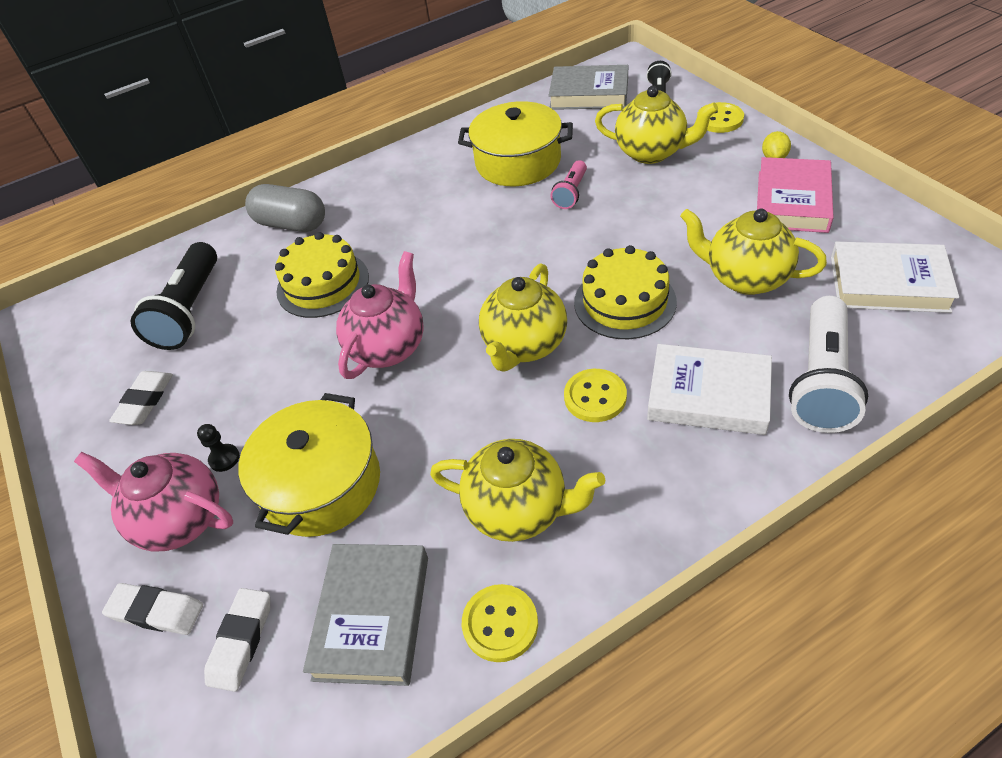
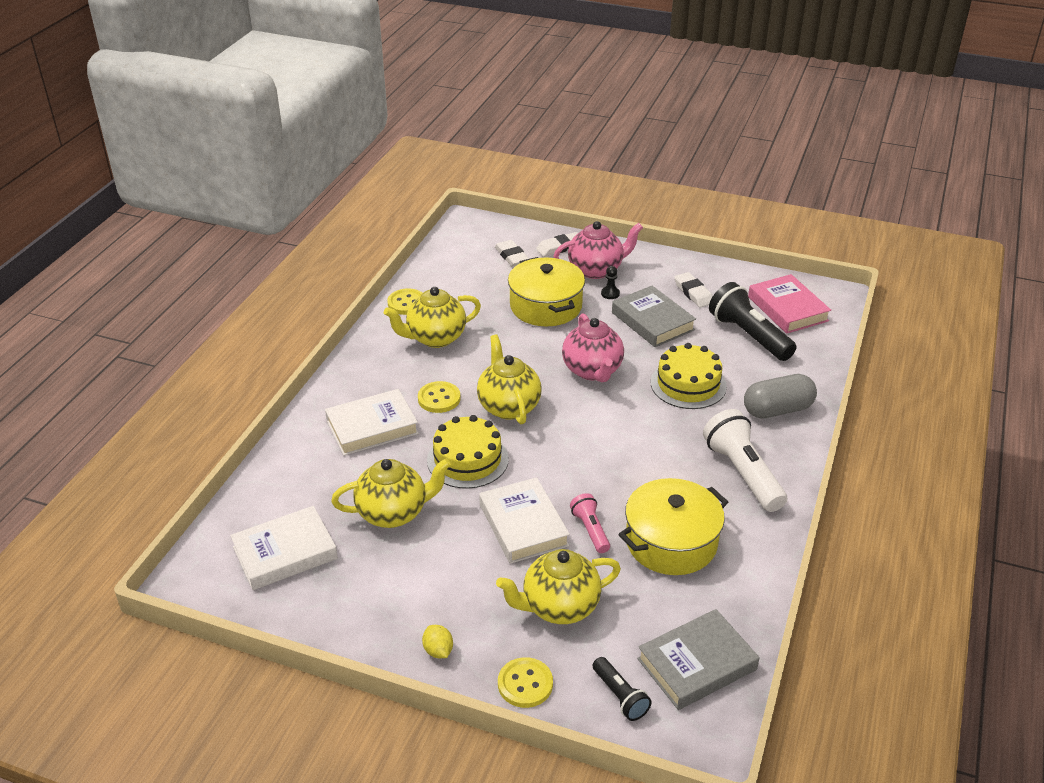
camera: 135 degrees right, 10 degrees down
(372, 616) = (465, 283): grey book -> grey book (652, 321)
(625, 218) = (523, 525): none -> white book
(792, 201) = (394, 603): pink book -> pink book (787, 309)
(821, 380) = (306, 463): white flashlight -> white flashlight (743, 473)

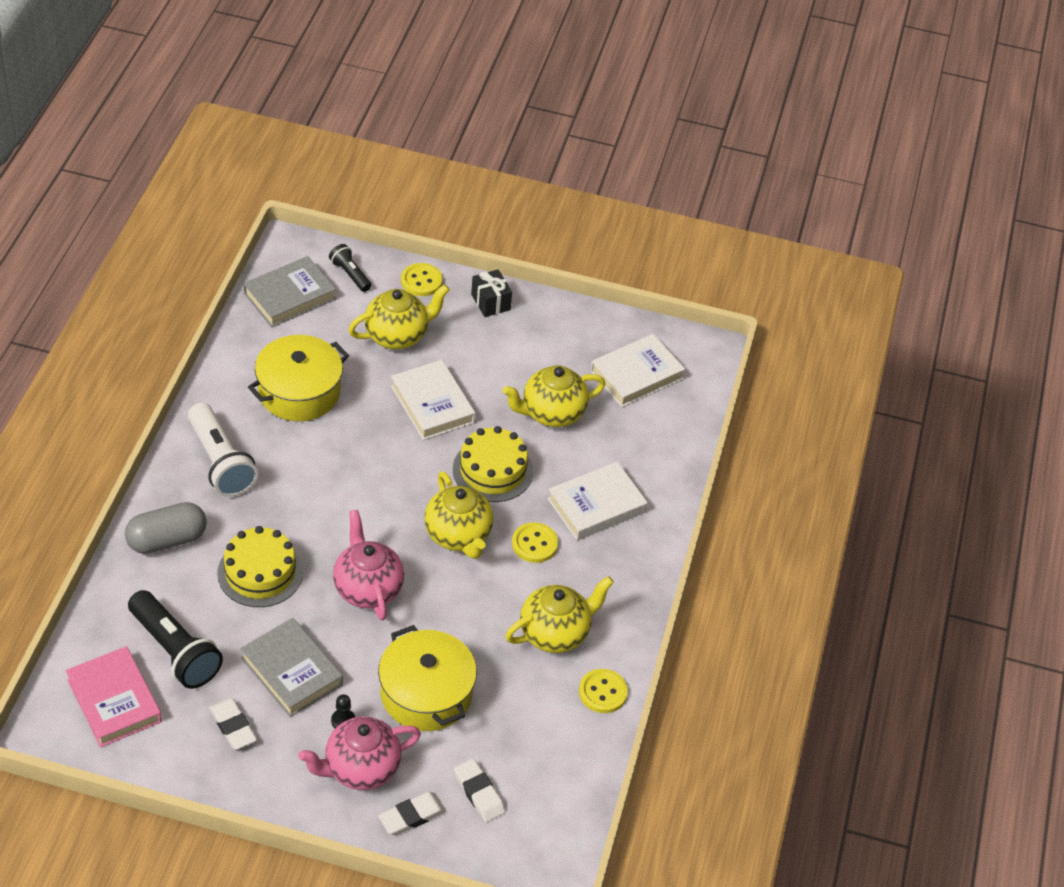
camera: 170 degrees right, 10 degrees up
(438, 651) = (490, 302): yellow lemon -> black gift
(590, 530) = (371, 401): pink flashlight -> none

